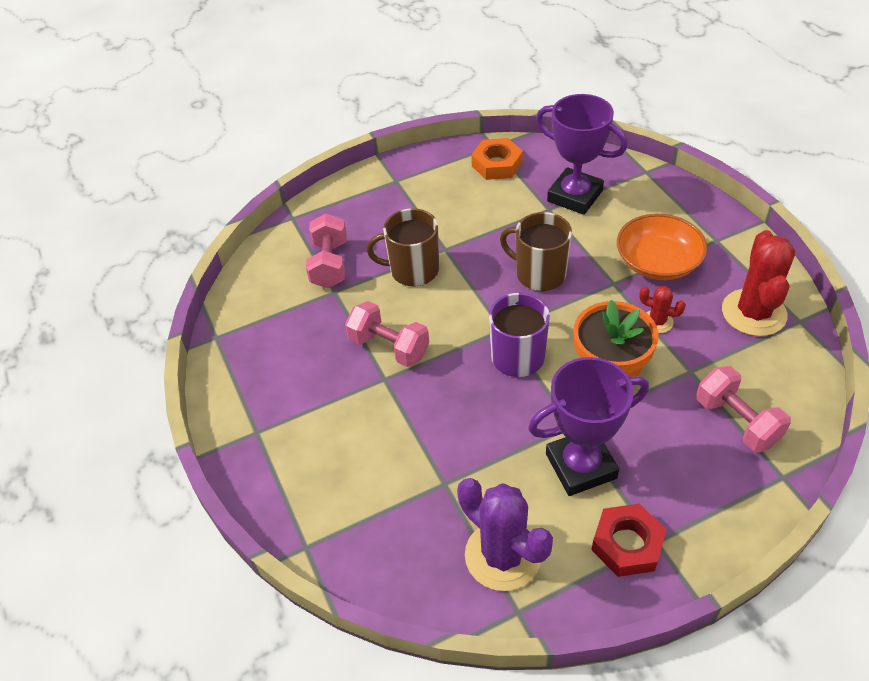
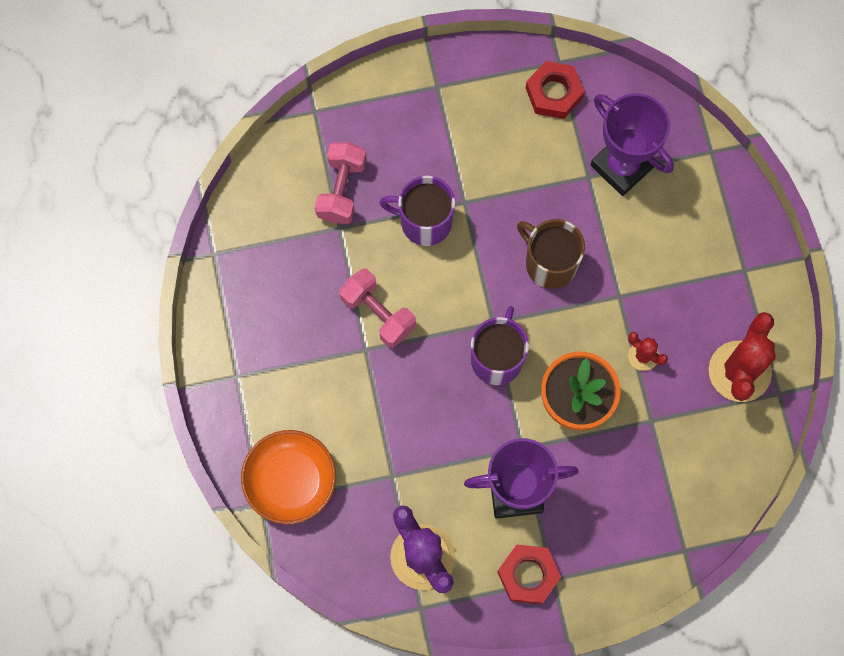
camera: 10 degrees right, 25 degrees up
(413, 270) = (424, 222): brown mug -> purple mug
(497, 164) = (554, 93): orange nut -> red nut
(657, 262) = (673, 282): orange bowl -> orange bowl (290, 481)
(737, 421) = (669, 485): pink dumbbell -> none

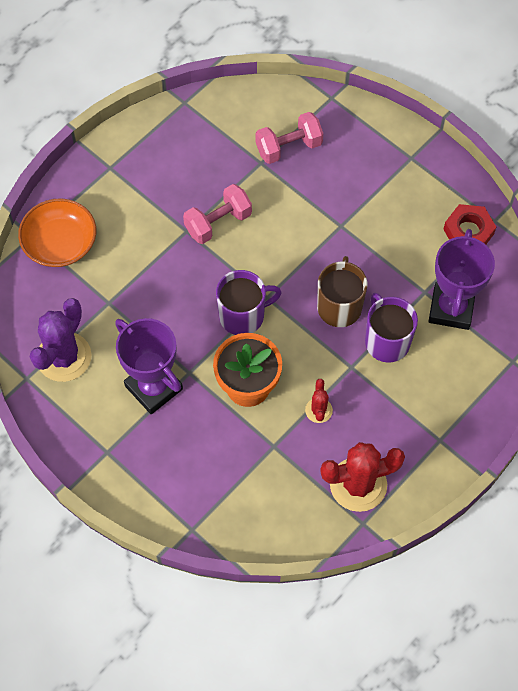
camera: 55 degrees right, 10 degrees down
(378, 313) = (218, 223): pink dumbbell -> pink dumbbell turned 45 degrees clockwise
(424, 222) = (306, 210): purple mug -> purple mug (386, 341)
(528, 575) = (98, 433): red nut -> none

